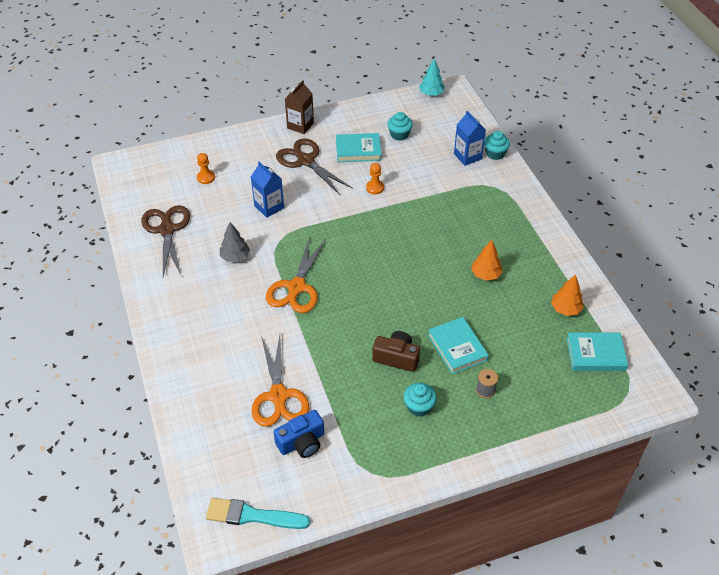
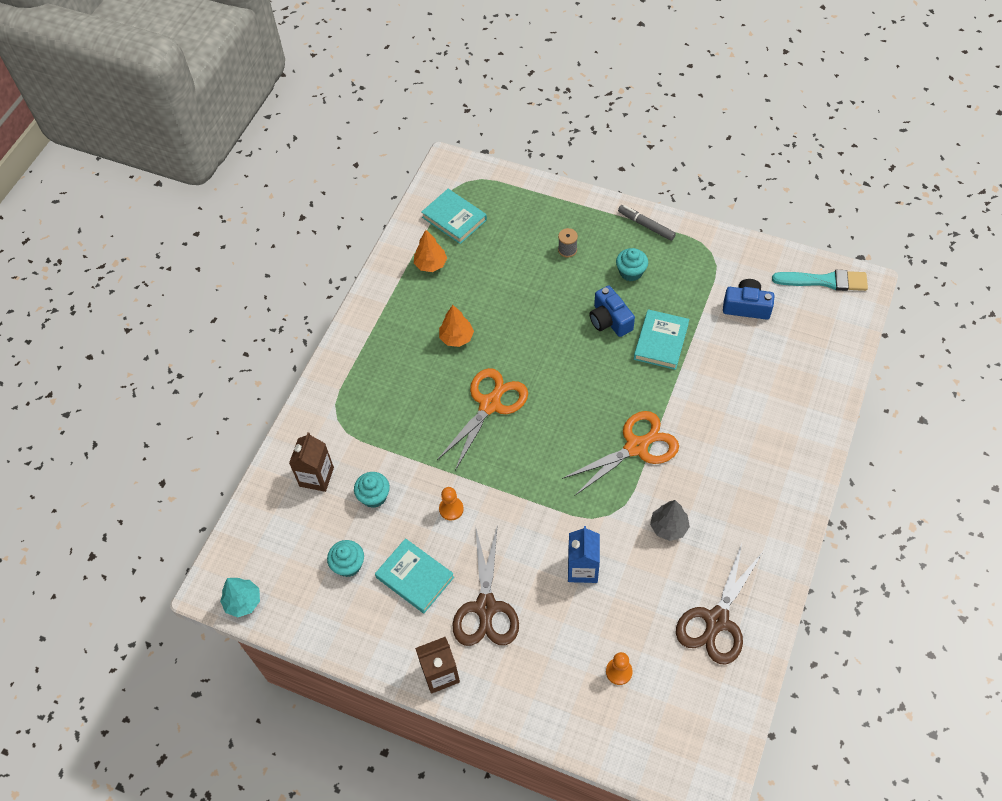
camera: 135 degrees left, 10 degrees up
(252, 515) = (824, 281): turquoise brush -> turquoise brush turned 45 degrees counterclockwise
(278, 395) = (736, 355): orange scissors -> orange scissors (490, 405)
(396, 357) = (609, 320): brown camera -> blue camera
(448, 458) = (646, 225): none -> grey marker
(457, 347) = (552, 295): turquoise book -> turquoise book (661, 342)
(467, 156) = (316, 477): blue carton -> brown carton
(495, 154) = (286, 458): turquoise cupcake -> turquoise cupcake (374, 496)

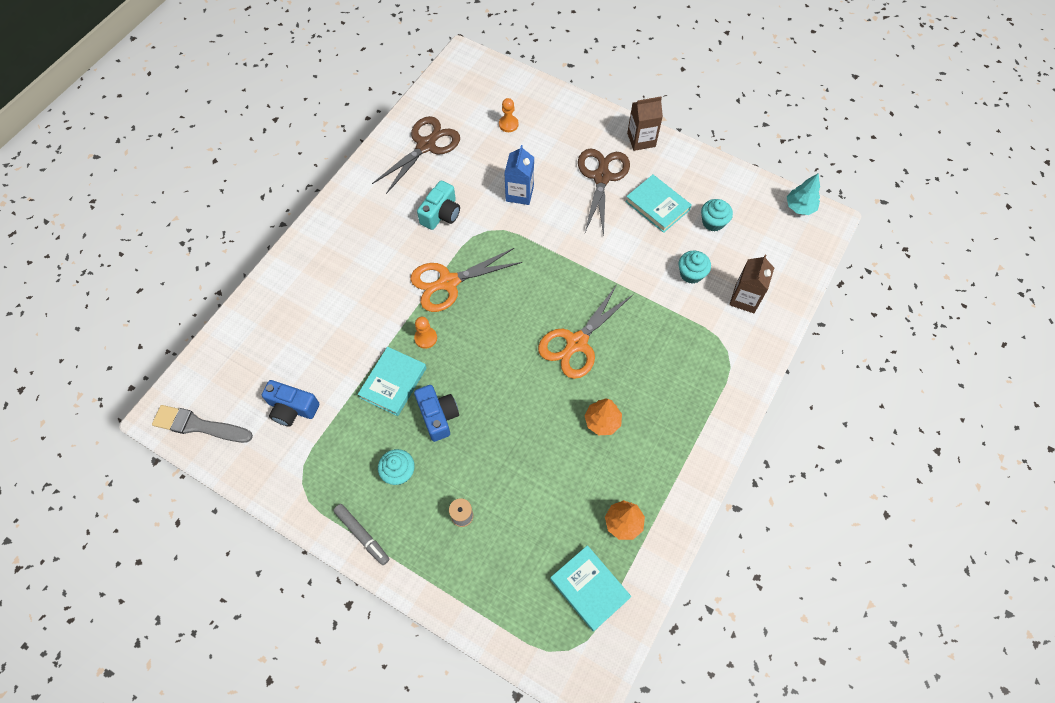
camera: 175 degrees left, 5 degrees up
(451, 509) = (623, 253): orange pawn -> orange pawn (426, 338)
(668, 527) = (441, 214): grey tree -> turquoise camera
(824, 281) = (199, 425): turquoise brush -> grey brush

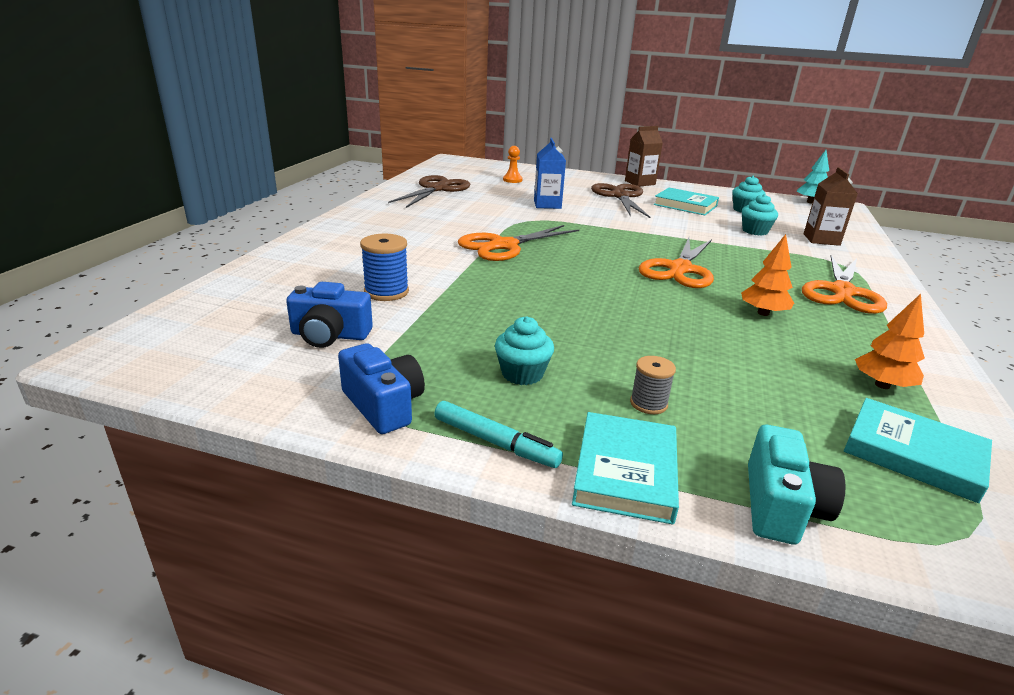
camera: 15 degrees left, 35 degrees down
(199, 425) = (170, 361): grey brush -> none
(339, 353) = (386, 292): none -> blue spool
(362, 535) = (495, 442): grey marker -> turquoise marker
(393, 383) = (472, 306): turquoise book -> turquoise book (625, 471)
(426, 338) = (498, 276): orange pawn -> none
(438, 416) = (550, 325): blue camera -> blue camera (383, 405)
(441, 214) = (472, 215): turquoise camera -> turquoise camera (781, 506)
(690, 398) = (842, 292): none -> orange scissors

